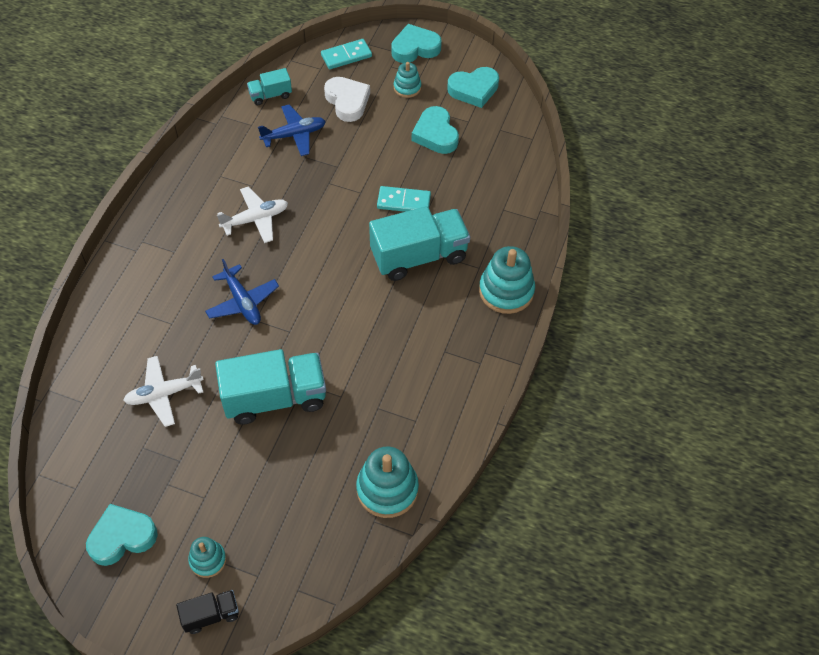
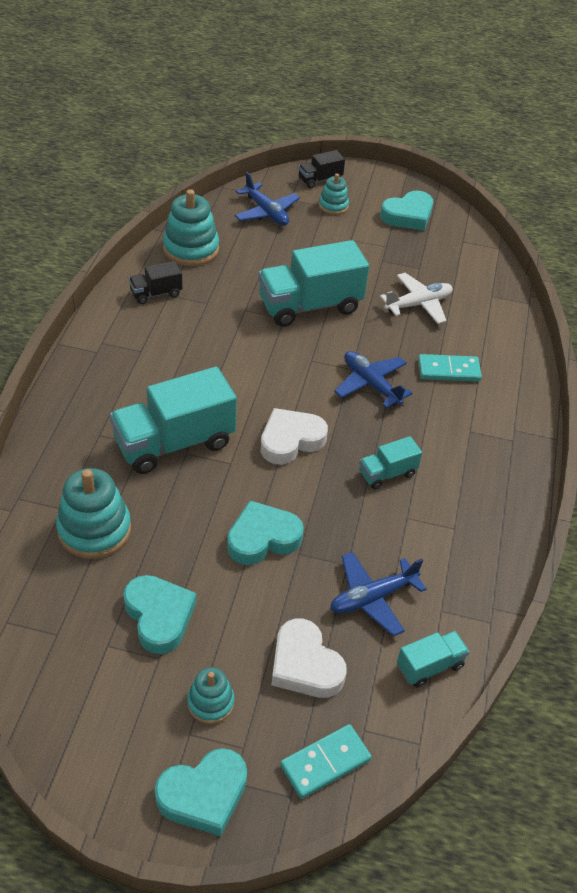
camera: 170 degrees right, 10 degrees down
(255, 219) = (387, 473): white plane -> turquoise truck
(292, 551) = (266, 212): none -> blue plane
(325, 252) = (290, 440): none -> white heart
(403, 202) = (199, 509): turquoise domino -> turquoise domino (448, 370)
(428, 423) = (156, 293): none -> black truck
(474, 90) = (96, 709): turquoise heart -> turquoise heart (262, 538)
(506, 291) = (67, 411): turquoise stacking toy -> turquoise stacking toy (94, 529)

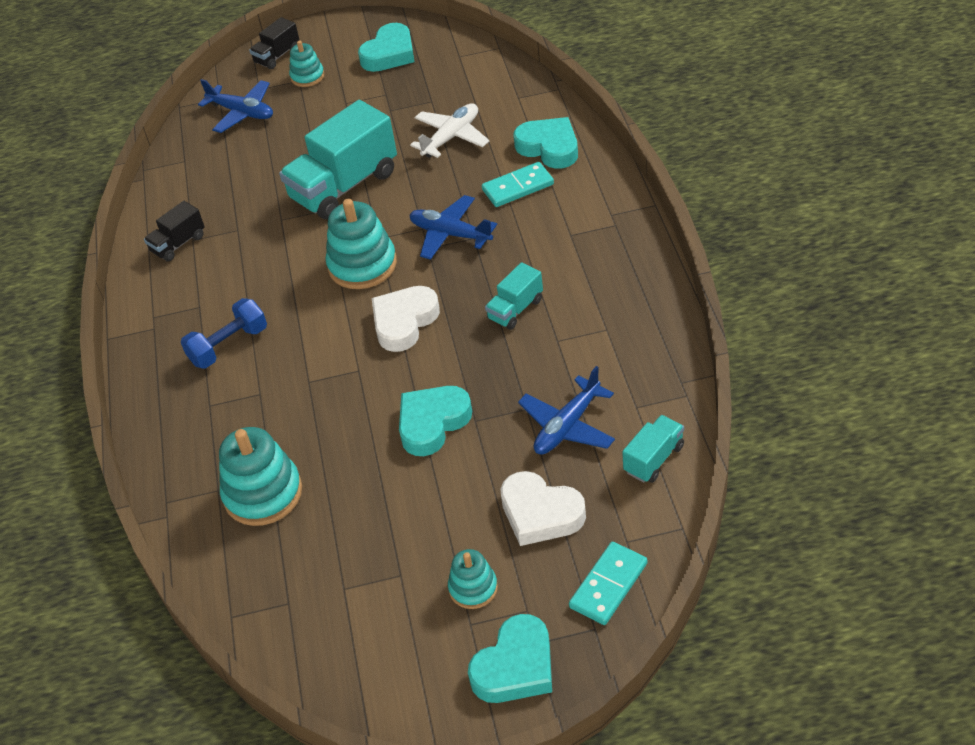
camera: 15 degrees left, 0 degrees up
(143, 393) = (229, 346): none -> blue dumbbell
(159, 616) = (377, 539): turquoise heart -> turquoise heart (549, 147)
(174, 443) = (291, 378): turquoise truck -> none
(191, 249) = (186, 184): turquoise stacking toy -> turquoise stacking toy (362, 265)

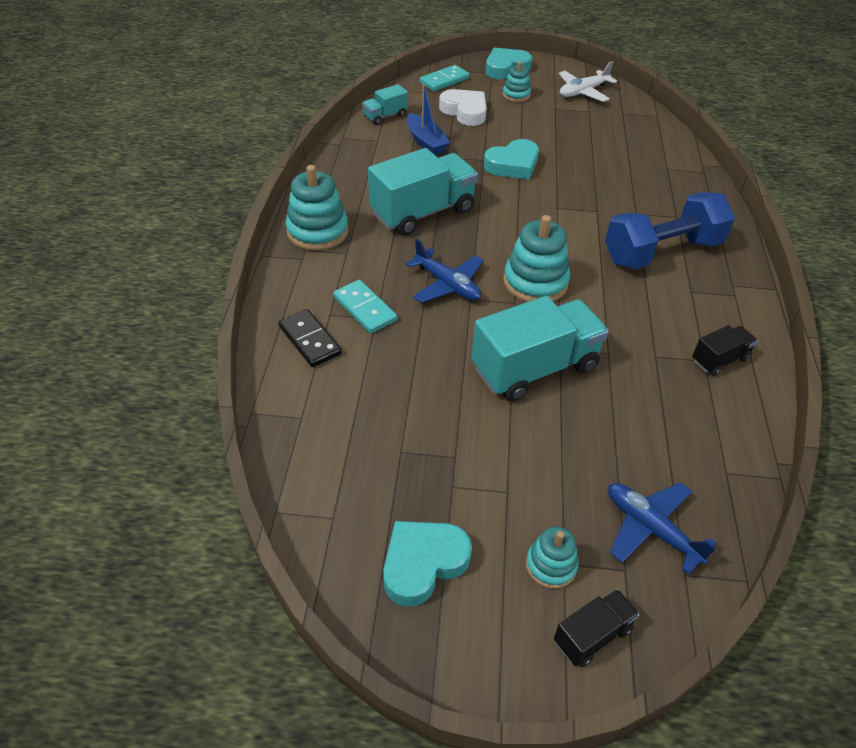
camera: 170 degrees left, 0 degrees up
(229, 346) = (662, 252): blue dumbbell -> blue dumbbell, size x1.69
(263, 493) = (636, 159): turquoise stacking toy -> turquoise stacking toy (317, 231)
(404, 322) = (512, 228): white heart -> none
(451, 137) = (401, 389): white plane -> white plane (583, 92)
(515, 309) = (423, 212): turquoise truck -> turquoise truck, size x2.02
(518, 187) = (364, 309): turquoise domino -> turquoise domino turned 60 degrees clockwise
(549, 147) = (310, 340): turquoise heart -> black domino
(567, 426) = (426, 142): blue plane -> blue boat

